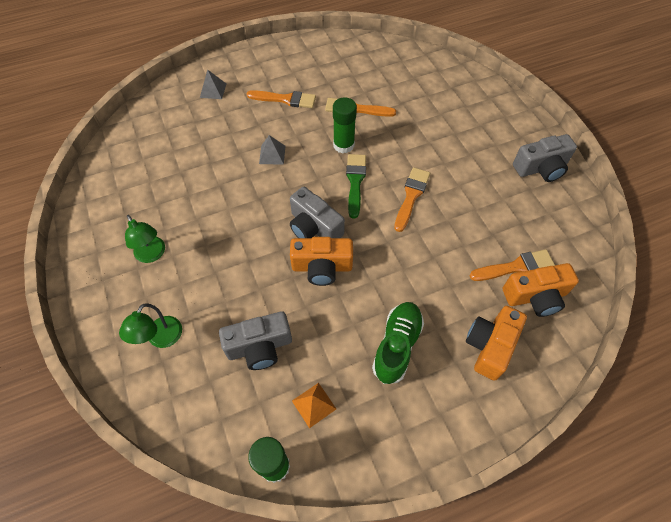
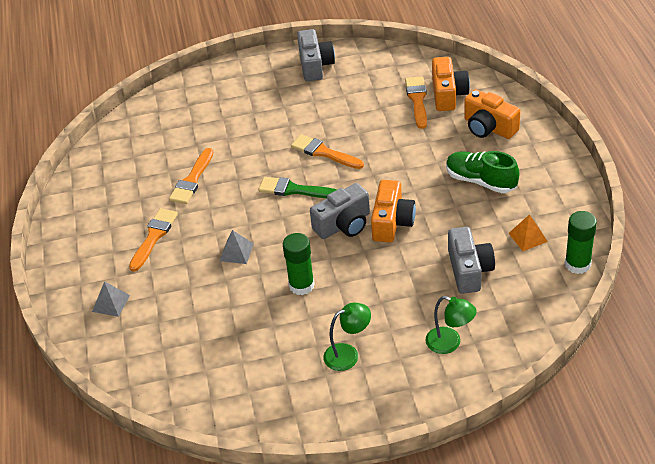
camera: 75 degrees left, 15 degrees down
(343, 145) = (242, 194): green glue stick -> green glue stick (301, 285)

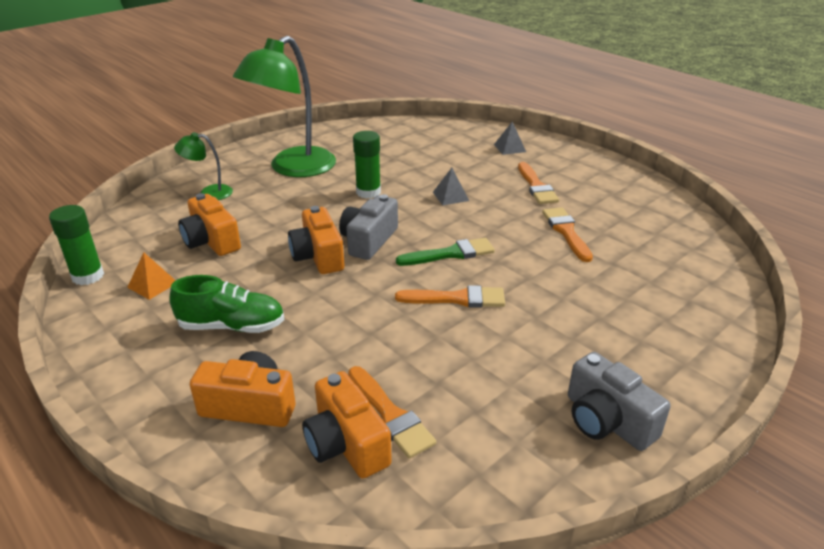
camera: 145 degrees right, 10 degrees down
(348, 354) = (293, 168): green lamp -> green lamp, size x2.17
(469, 270) = (211, 241): grey camera -> orange camera

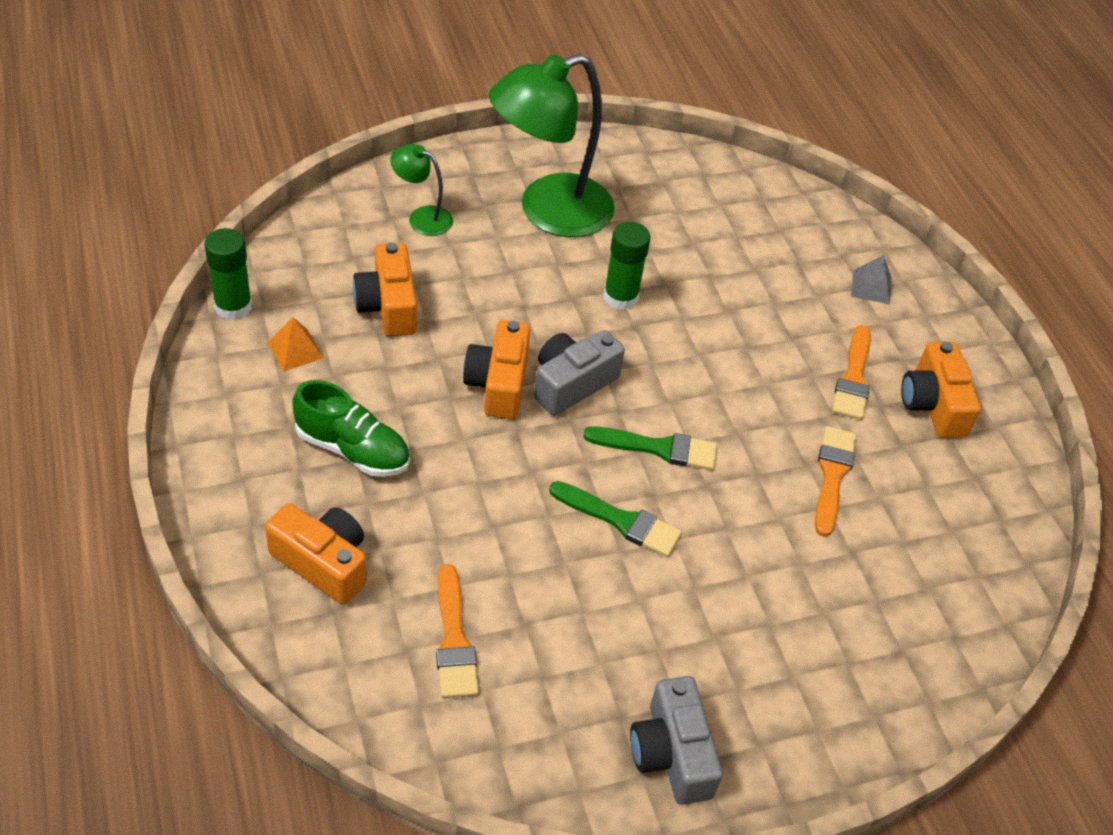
camera: 20 degrees right, 15 degrees up
(346, 444) = (392, 652): orange camera -> orange camera (933, 405)
(450, 196) = (723, 348): grey pyramid -> none
(457, 299) = (620, 521): orange brush -> green brush

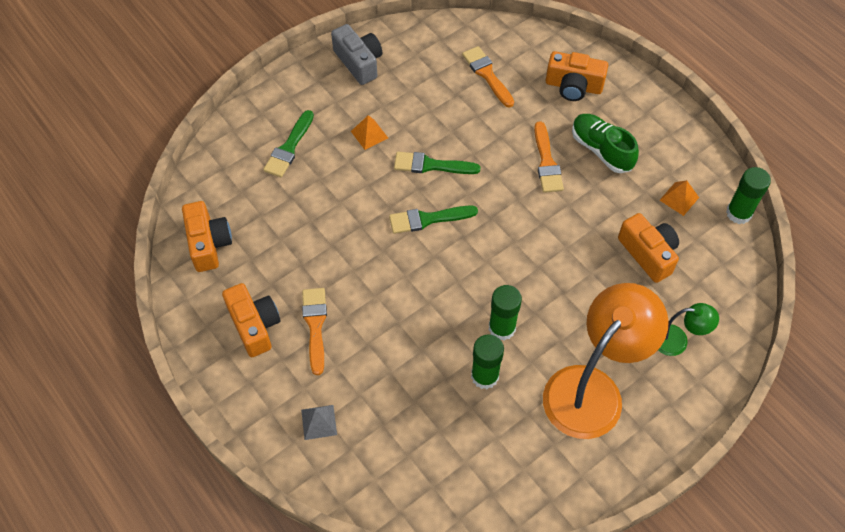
camera: 165 degrees right, 10 degrees up
(352, 449) = (601, 150): green shoe -> green shoe turned 45 degrees clockwise
(498, 384) = (545, 225): orange camera -> orange camera (208, 244)
(548, 212) = (592, 389): green lamp -> orange lamp
(572, 384) = (501, 243): grey camera -> none
(664, 262) = (484, 376): none -> green glue stick
(699, 606) = (369, 134): none -> orange pyramid
(832, 475) = (313, 242): orange brush -> orange brush (546, 162)
(838, 632) = (289, 148): none -> green brush

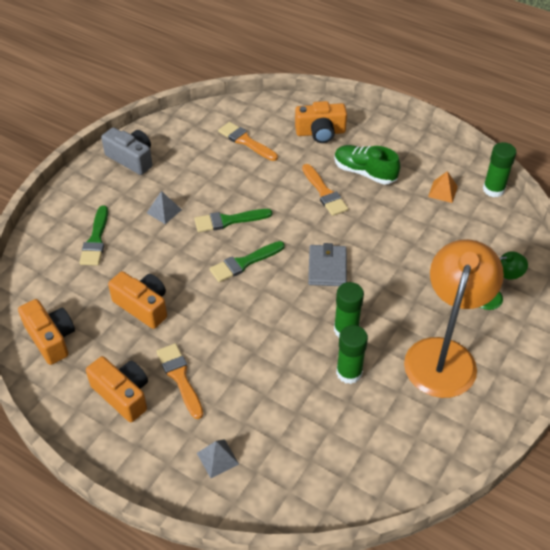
camera: 20 degrees left, 10 degrees down
(369, 134) = (164, 211): orange pyramid -> grey pyramid
(512, 251) = (327, 267): none -> grey wallet
(648, 254) = (438, 238): orange camera -> orange camera (143, 306)

